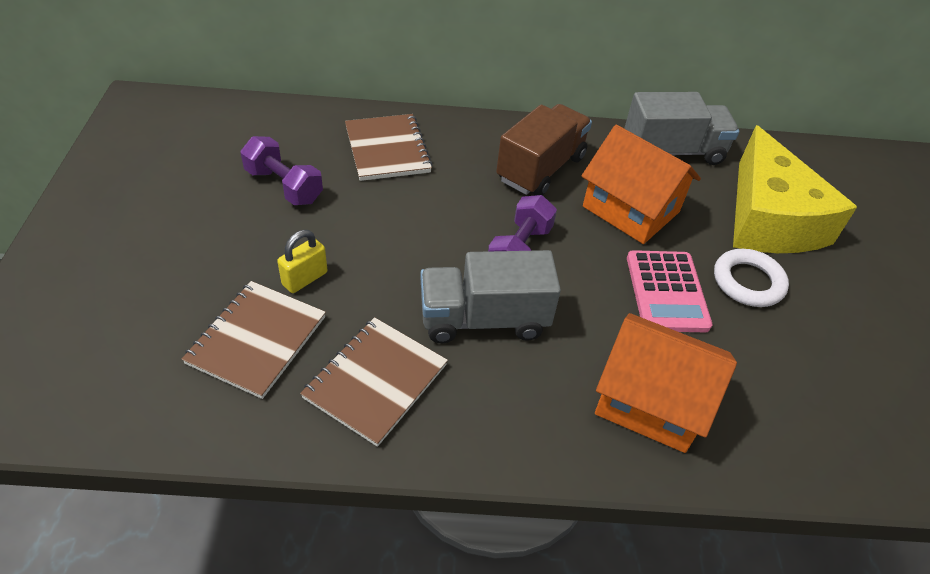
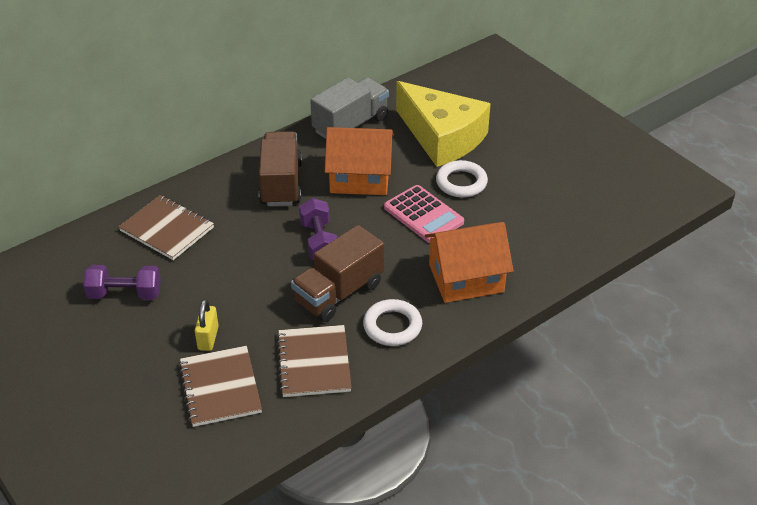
camera: 35 degrees left, 5 degrees down
(483, 319) = (338, 293): grey truck -> brown truck
(504, 400) = (392, 326): none -> white ring

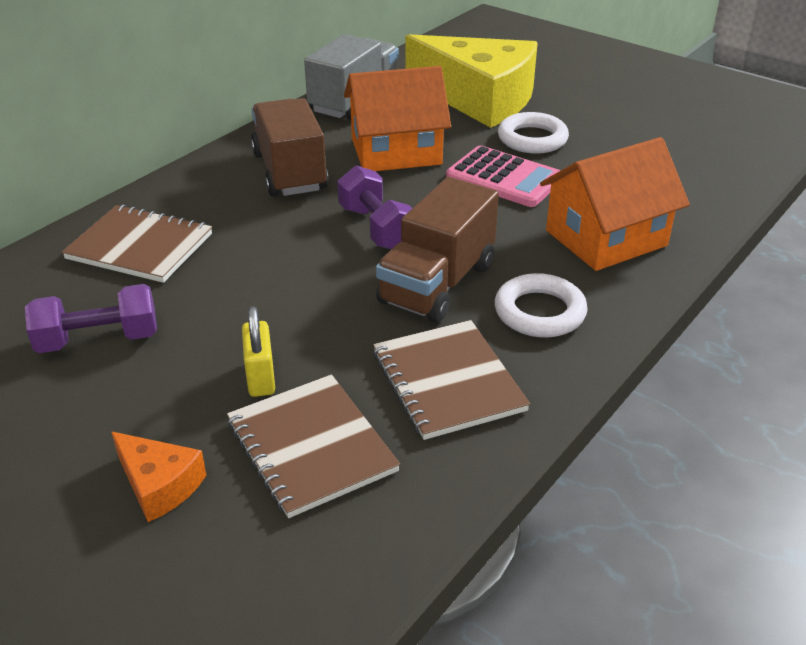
camera: 15 degrees left, 5 degrees down
(133, 393) = (159, 485): none -> orange cheese

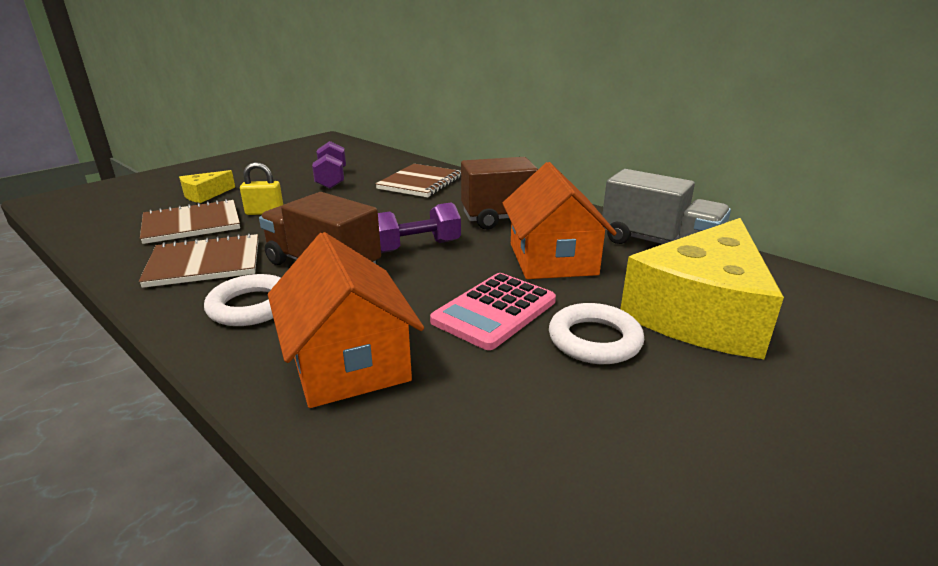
camera: 95 degrees right, 10 degrees down
(159, 485) = (205, 195): orange cheese -> yellow cheese

